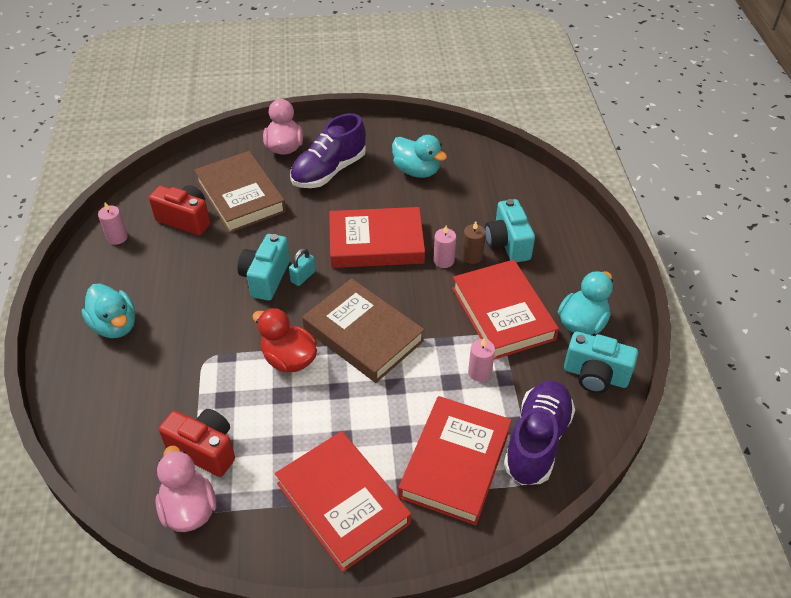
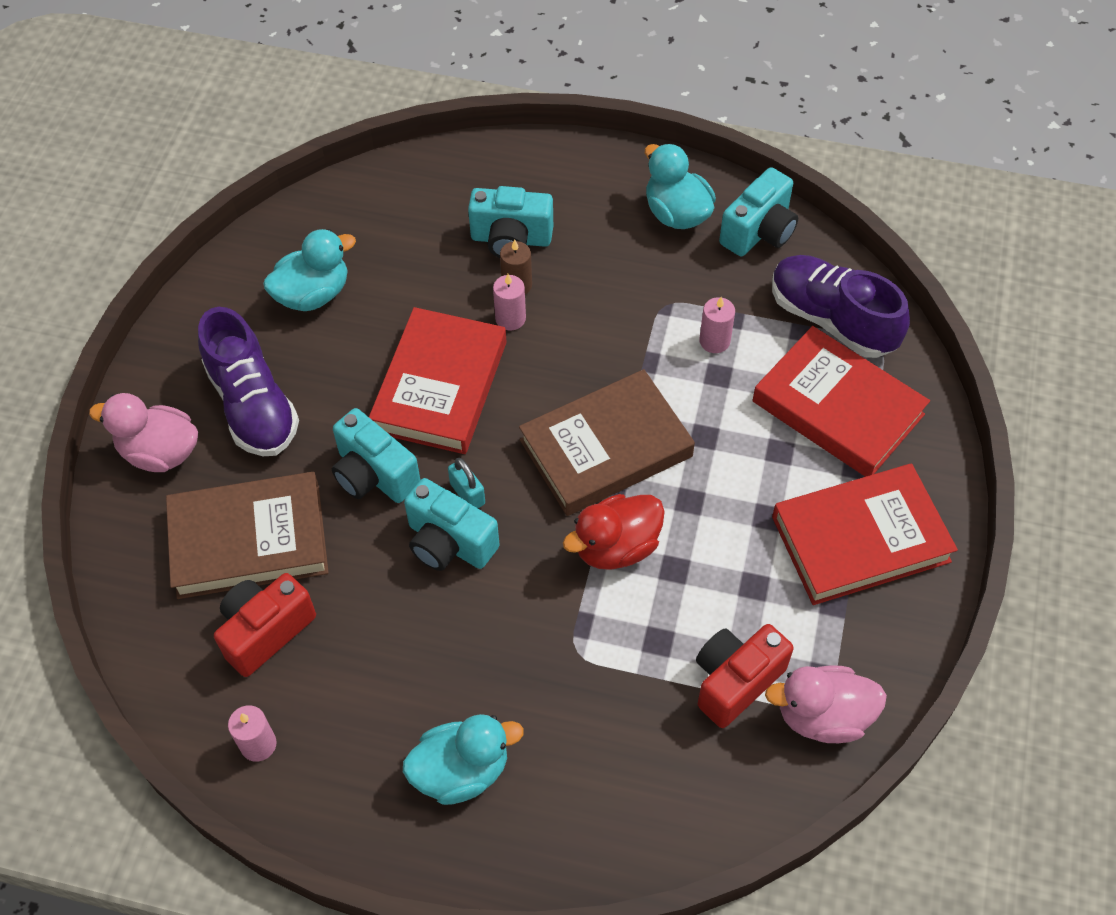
camera: 70 degrees left, 10 degrees up
(301, 232) = (374, 475): none -> turquoise camera
(502, 313) = (630, 286): red book -> none

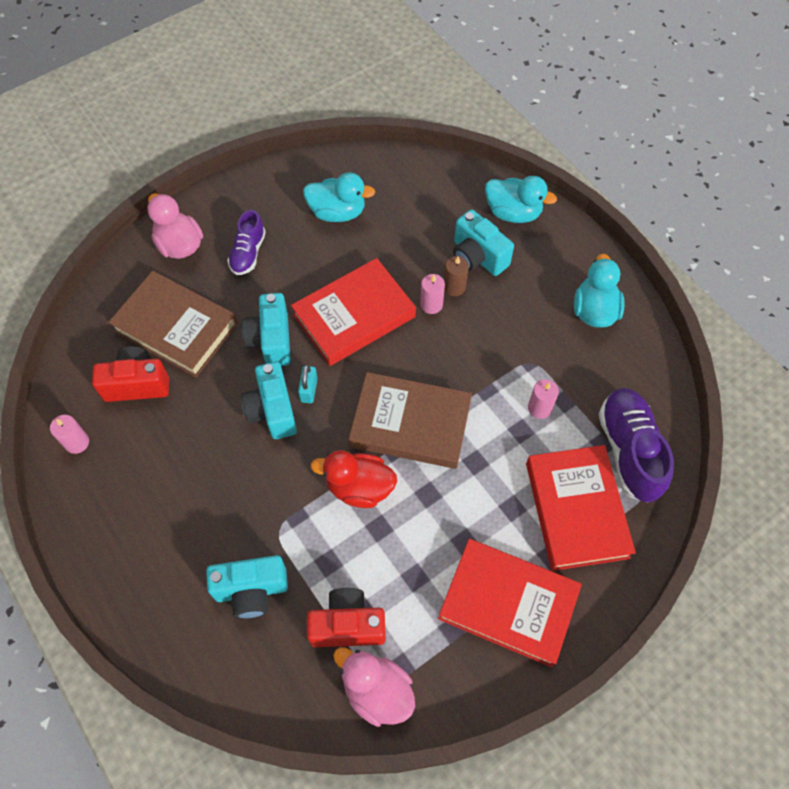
camera: 40 degrees right, 5 degrees up
(253, 405) = (248, 253): purple shoe -> purple shoe, size x0.60
(461, 771) = (156, 545): turquoise duck -> turquoise duck (513, 213)
(759, 232) = (636, 359): turquoise camera -> turquoise camera (251, 591)

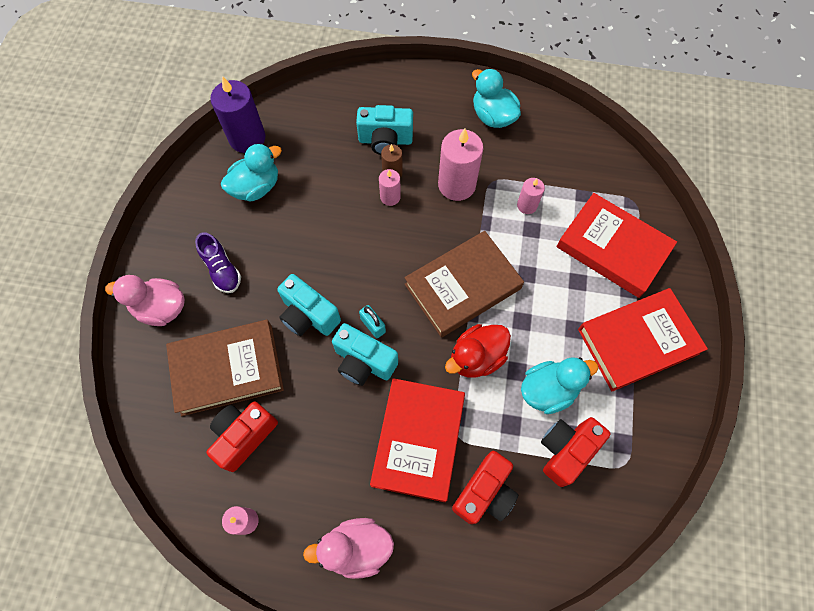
camera: 45 degrees left, 5 degrees up
(251, 591) = (485, 493): turquoise camera -> red camera
(354, 316) = (347, 248): red book -> red book (418, 440)
(371, 169) = (247, 138): none -> purple candle
(377, 691) = (626, 472): pink duck -> pink duck (356, 548)
(497, 340) = (456, 185): none -> pink candle
(513, 213) = (376, 93): turquoise duck -> turquoise duck (548, 390)
(629, 450) = (602, 185): purple shoe -> none

